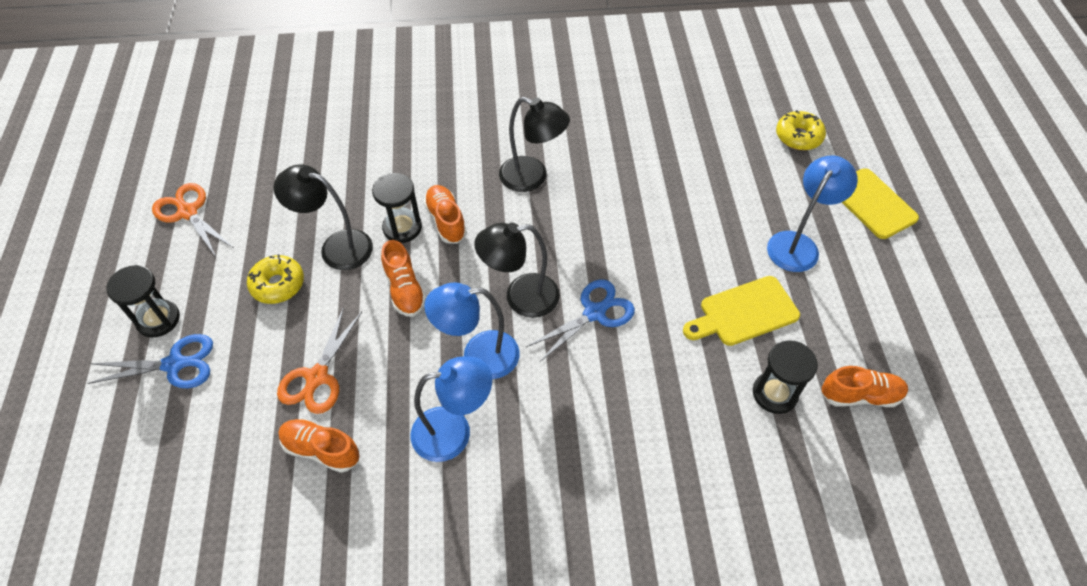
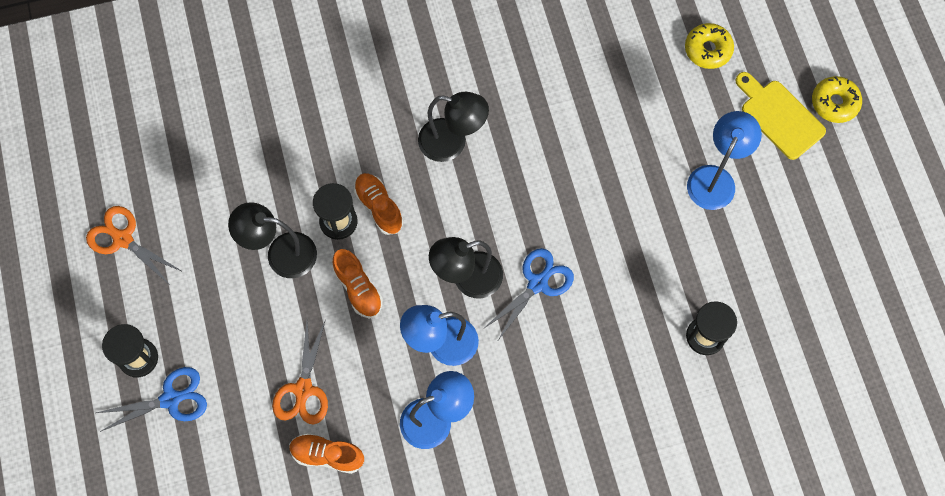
camera: 10 degrees left, 15 degrees up
(278, 284) = (238, 303): yellow donut -> yellow donut (834, 103)
(744, 313) = (672, 260): yellow cutting board -> none
(860, 395) = (778, 325): orange shoe -> none

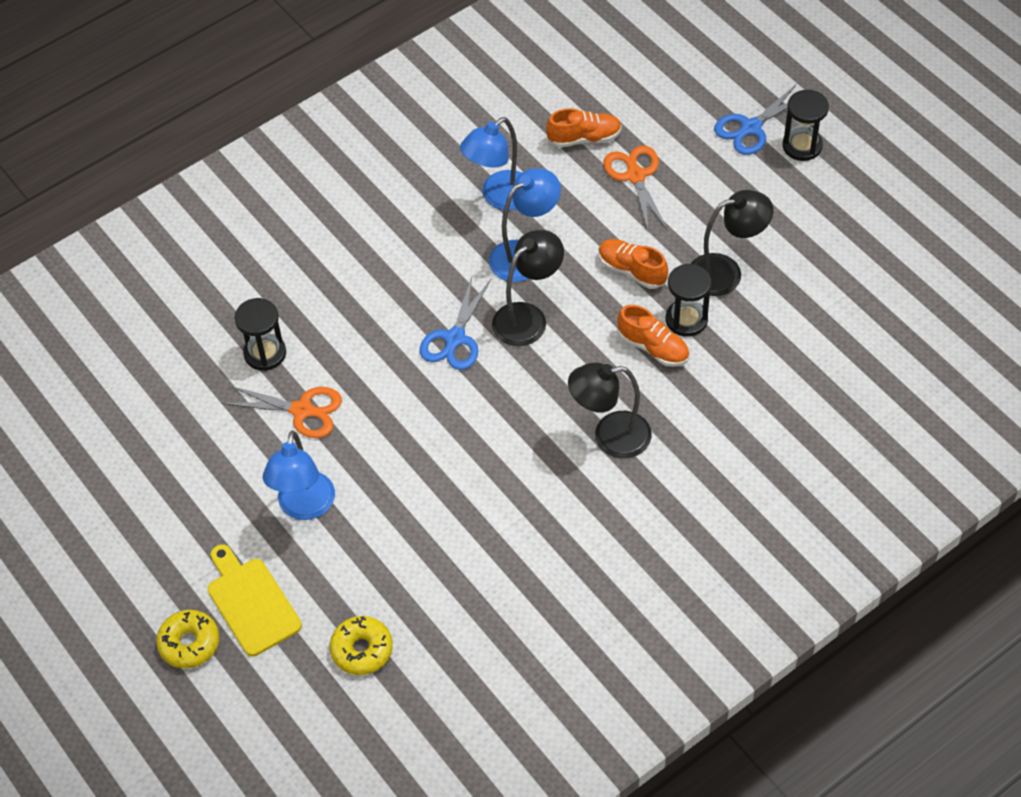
camera: 160 degrees right, 15 degrees down
(123, 239) = (887, 229): orange scissors -> orange scissors (302, 410)
(779, 116) = (251, 602): yellow cutting board -> yellow cutting board turned 150 degrees counterclockwise

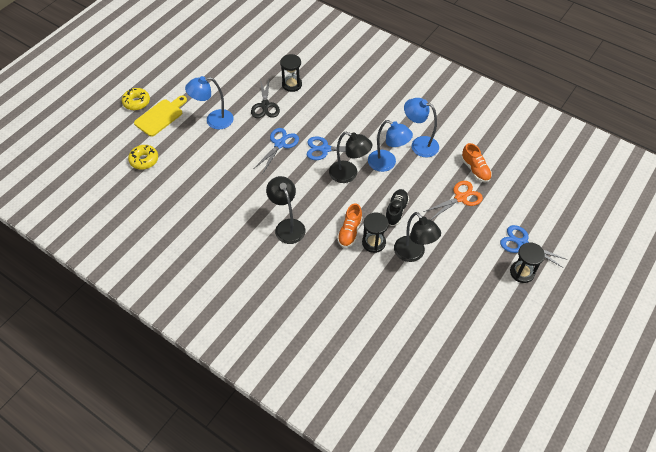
camera: 70 degrees right, 0 degrees up
(302, 410) = (265, 105): orange scissors -> black scissors
(414, 407) = (280, 144): none -> blue scissors
(632, 271) = (396, 211): orange shoe -> black shoe

